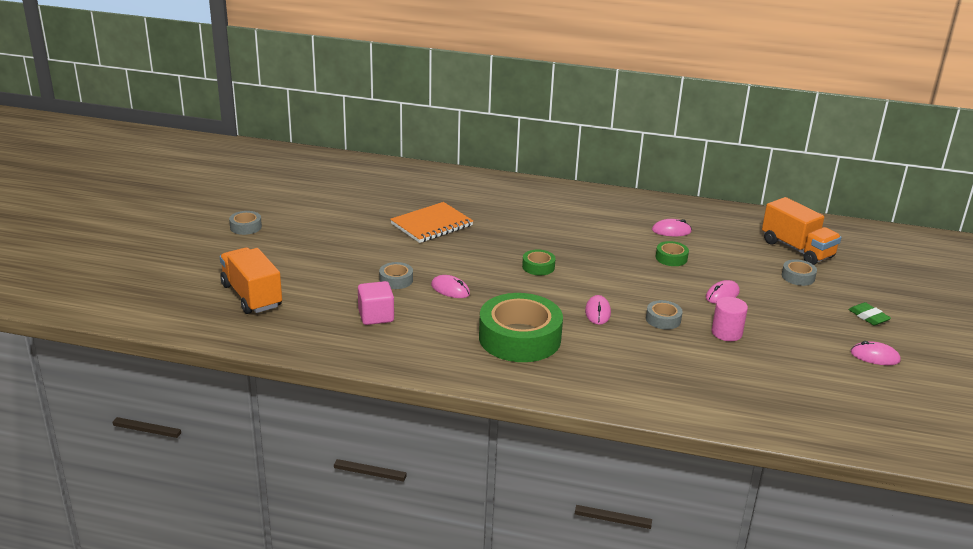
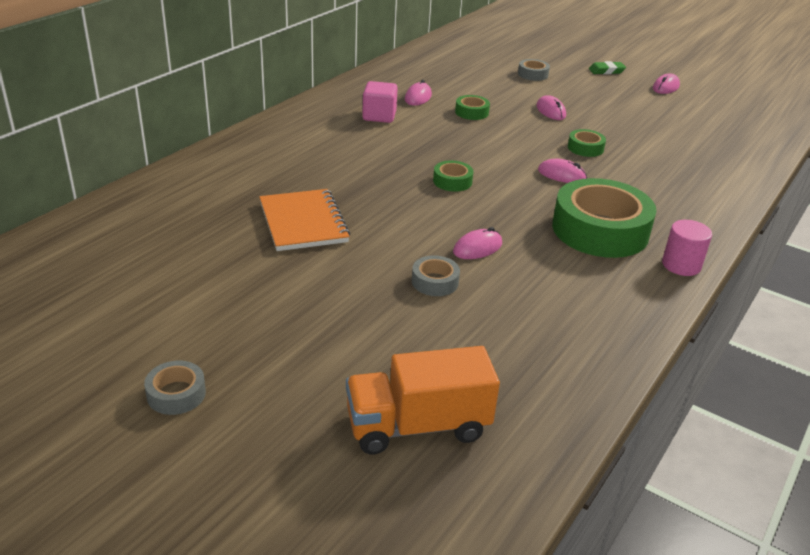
camera: 70 degrees left, 5 degrees up
(376, 316) = (521, 317): pink cube -> pink cube (379, 116)
(663, 319) = (585, 148): grey tape -> green tape
(726, 333) = (616, 128): pink cylinder -> pink cylinder (681, 265)
(797, 249) = (485, 60): orange truck -> none

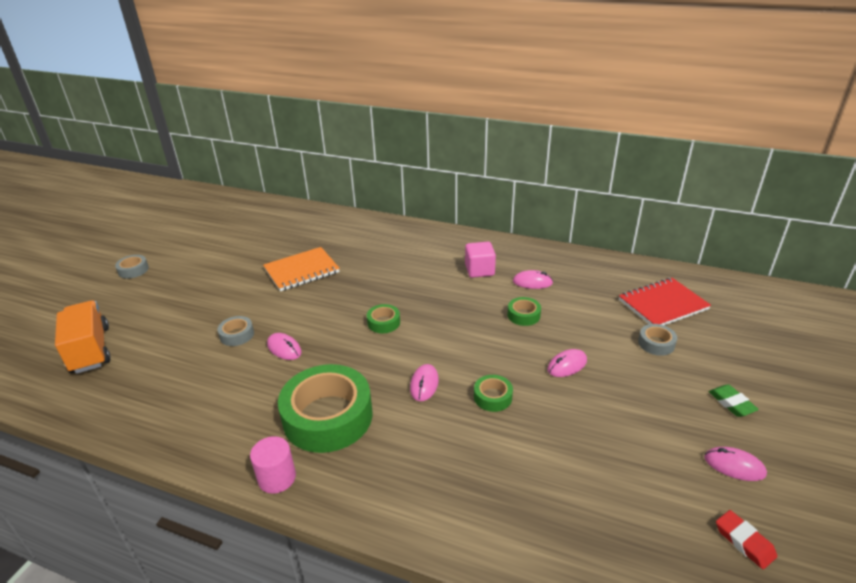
camera: 80 degrees right, 0 degrees up
(482, 59) = (663, 305): none -> red notebook
(726, 102) = (744, 541): none -> red eraser

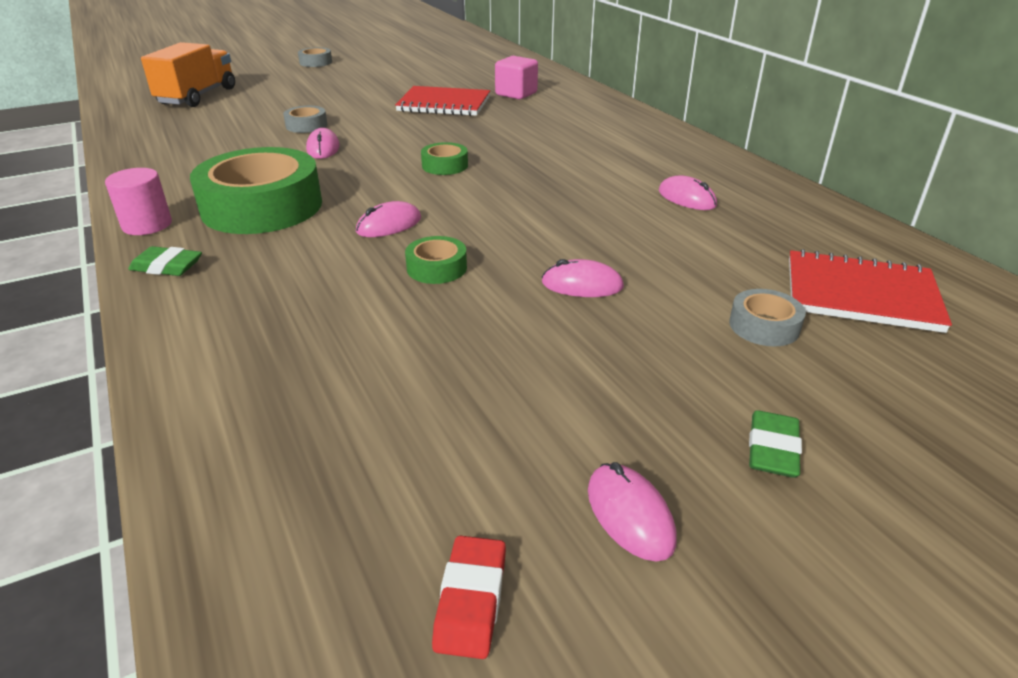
camera: 40 degrees right, 0 degrees up
(301, 271) = (444, 104): orange notebook -> red notebook
(350, 496) = (167, 267): none -> green eraser
(479, 270) = (635, 165): pink cube -> pink cube (516, 94)
(523, 315) = (615, 220): green tape -> none

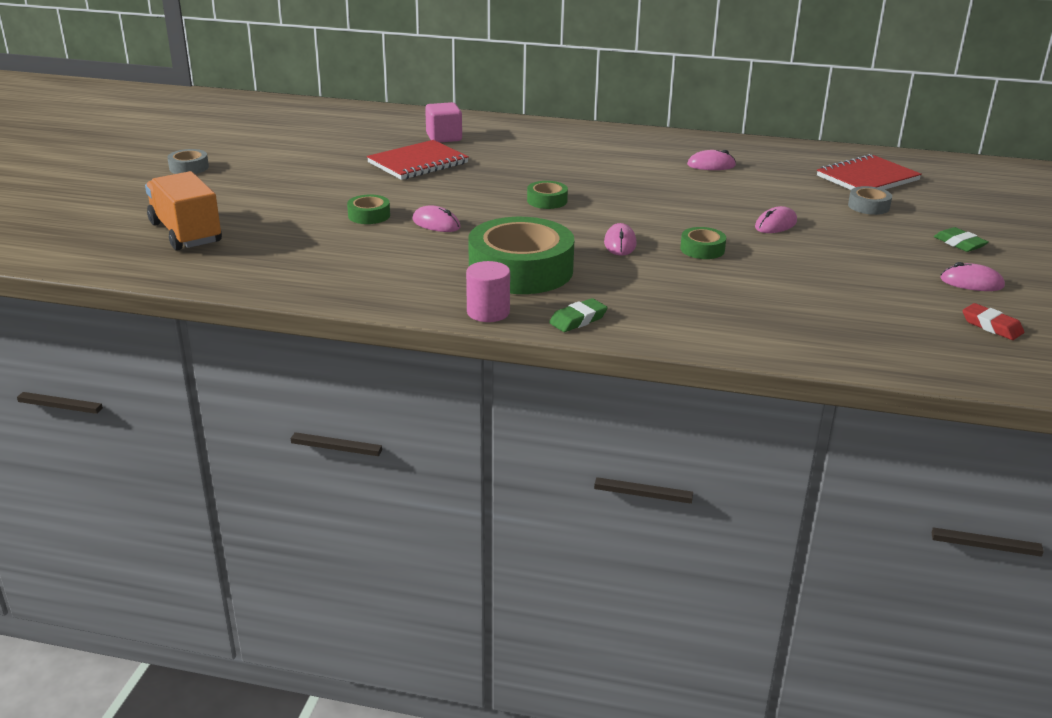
camera: 50 degrees left, 5 degrees down
(306, 125) = (369, 215): grey tape -> green tape

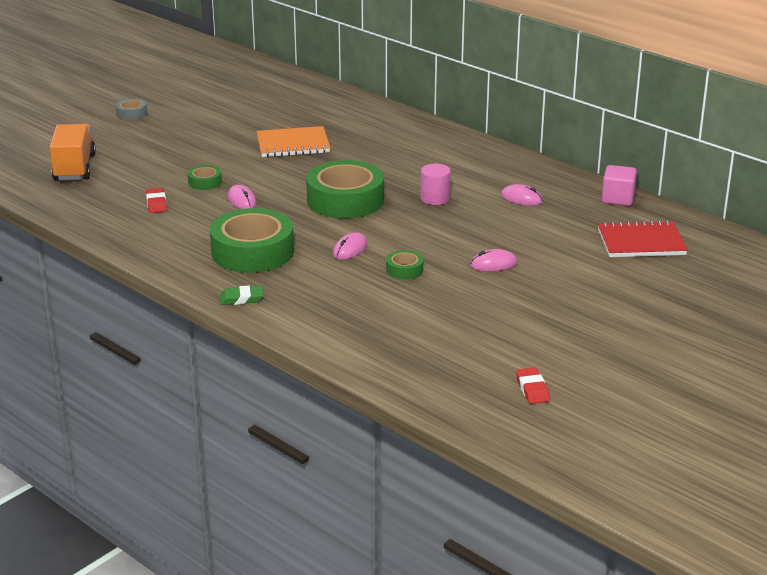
camera: 30 degrees right, 0 degrees up
(340, 248) = (156, 203): none -> red eraser
(418, 163) = (293, 144): red notebook -> orange notebook
(444, 137) = (341, 125): pink cube -> pink cube (617, 199)
(488, 312) = (191, 277): pink cylinder -> pink cylinder (435, 198)
(547, 201) = (345, 200): green tape -> green tape, size x2.27
(868, 206) = (598, 268): grey tape -> none
(959, 243) = (622, 319): green eraser -> none
(971, 283) = (575, 353): pink mouse -> none

